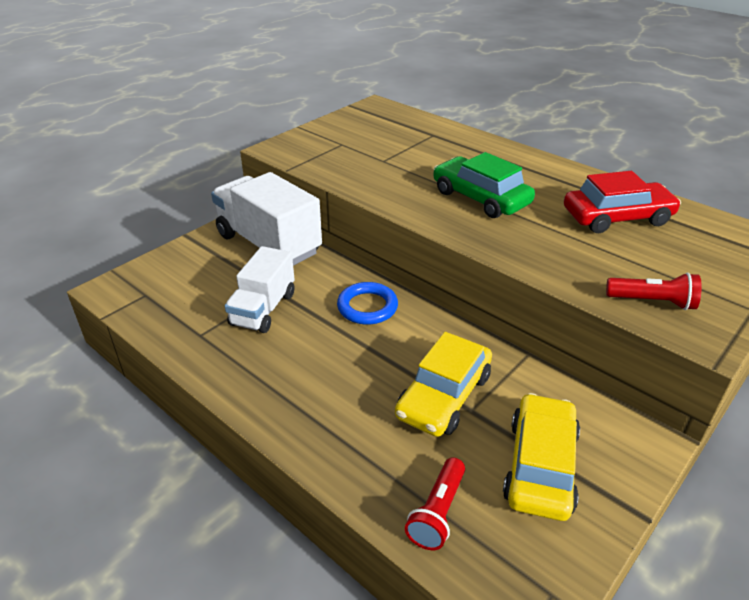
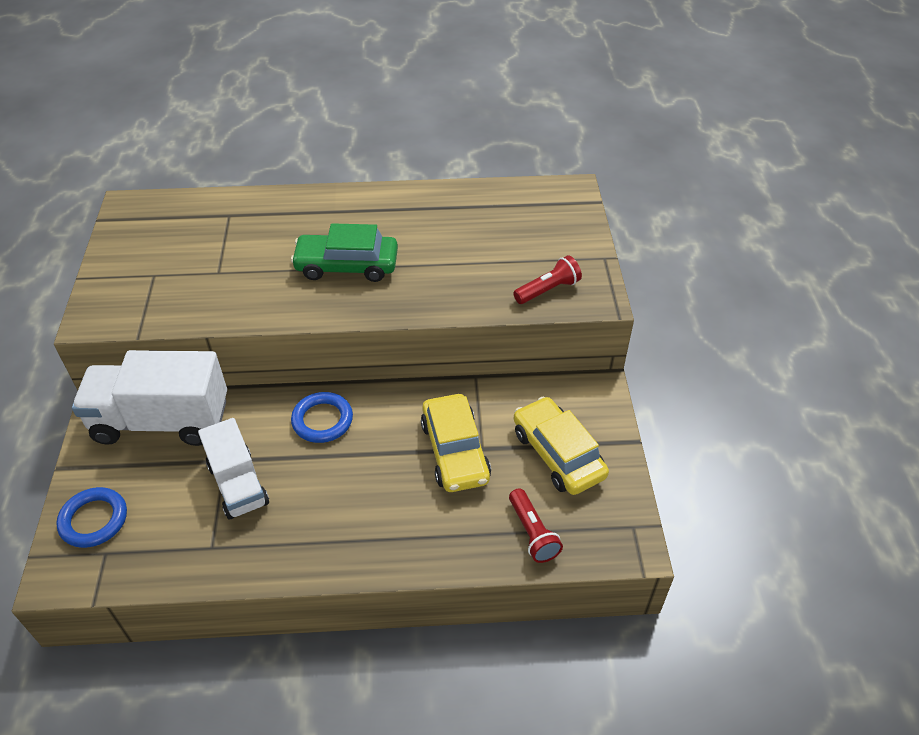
camera: 45 degrees left, 10 degrees up
(164, 273) = (94, 520): none -> blue ring
(617, 217) = (462, 225): red car -> none

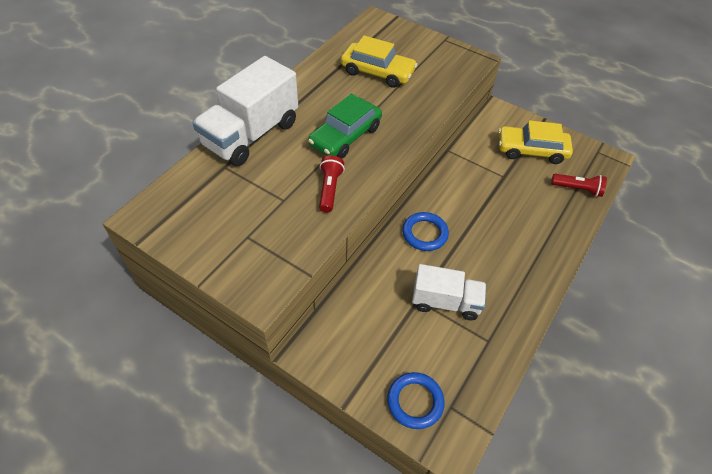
camera: 55 degrees left, 5 degrees up
(161, 421) = (351, 319): white truck -> white truck (251, 135)
(455, 451) = (498, 188): yellow car -> yellow car (377, 72)
(548, 290) = (451, 71): red flashlight -> red flashlight (329, 189)

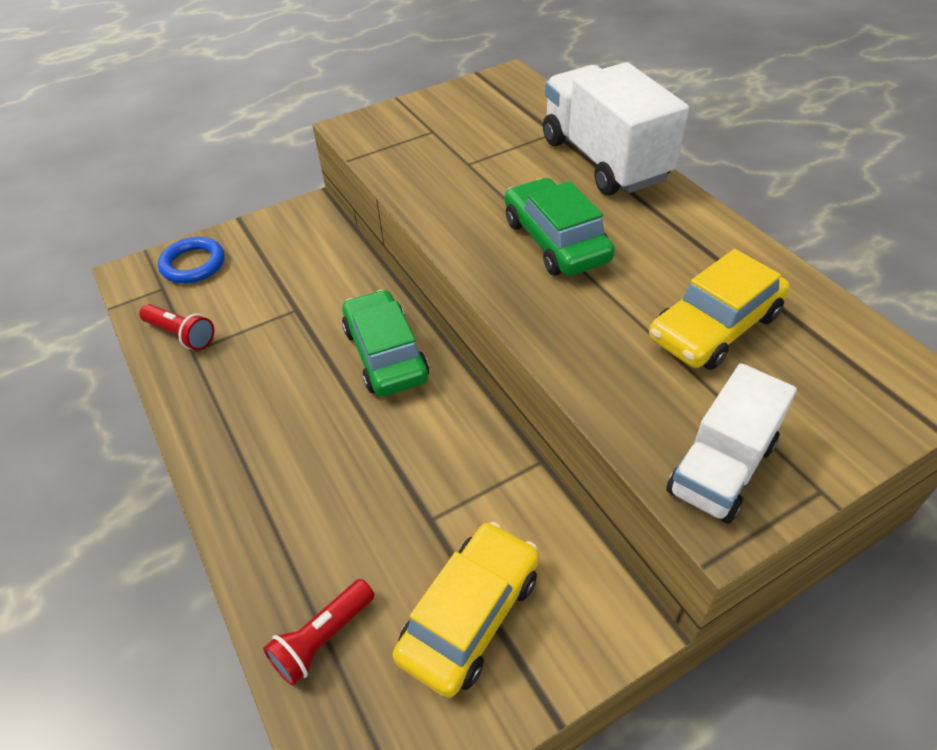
camera: 120 degrees right, 5 degrees down
(329, 189) = (459, 201): red flashlight -> red flashlight (181, 335)
(425, 233) = (385, 354): blue ring -> green car
(445, 302) = (272, 332): white truck -> white truck (721, 468)

